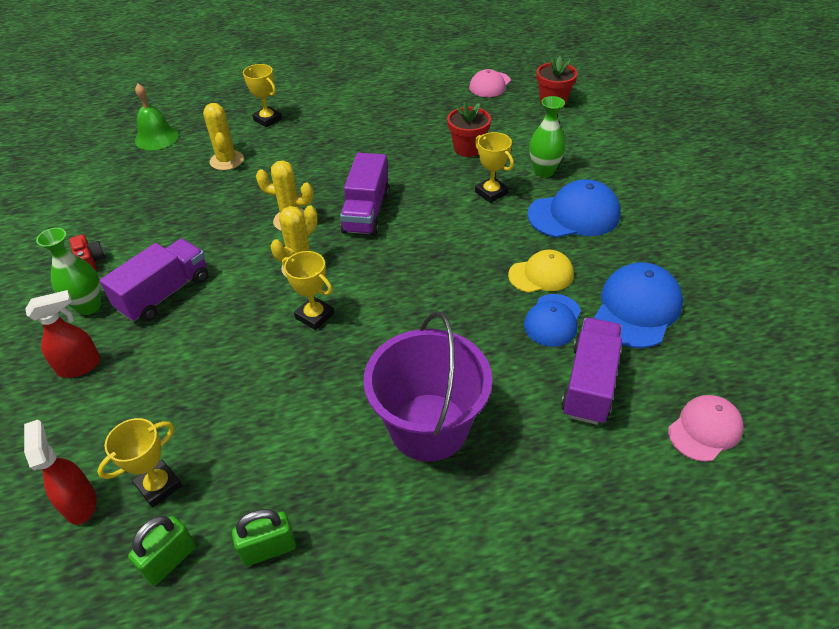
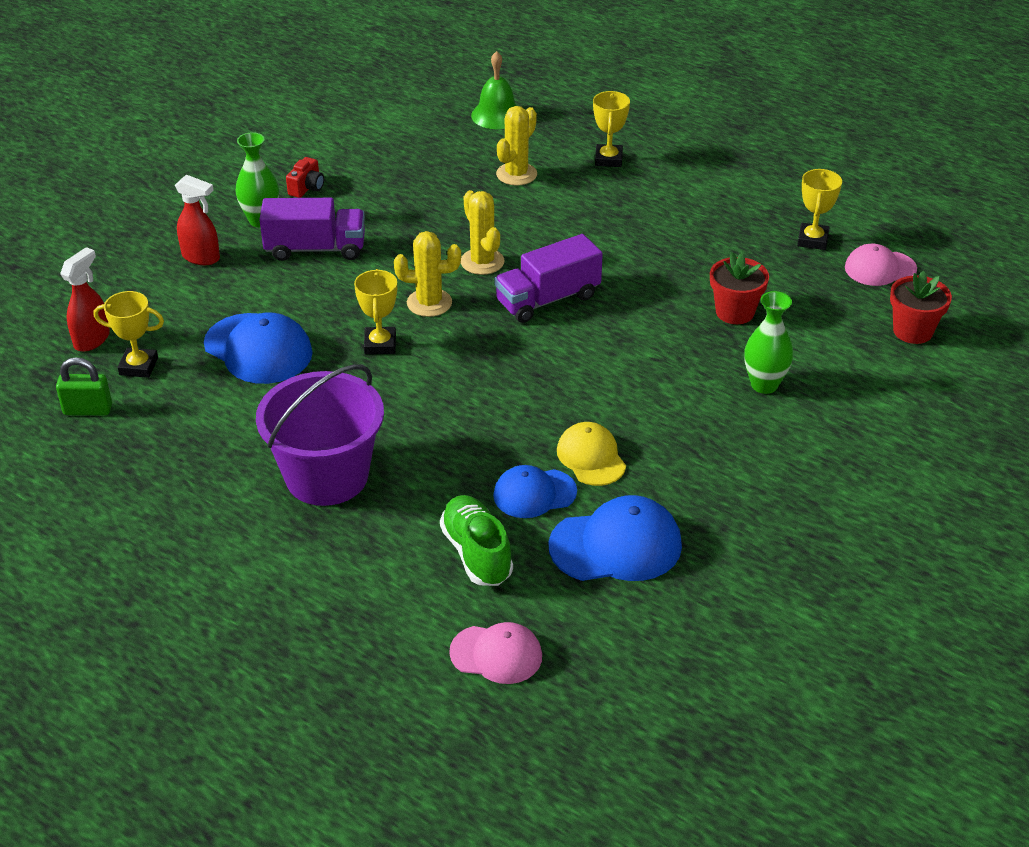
camera: 50 degrees right, 5 degrees down
(268, 549) = (137, 452): green padlock -> none
(491, 193) = (679, 364): yellow trophy -> yellow trophy (812, 240)
(541, 275) = (591, 457): yellow cap -> yellow cap turned 150 degrees counterclockwise
(574, 215) = (715, 439): blue cap -> blue cap (258, 349)
(590, 383) = (476, 553): purple truck -> green shoe

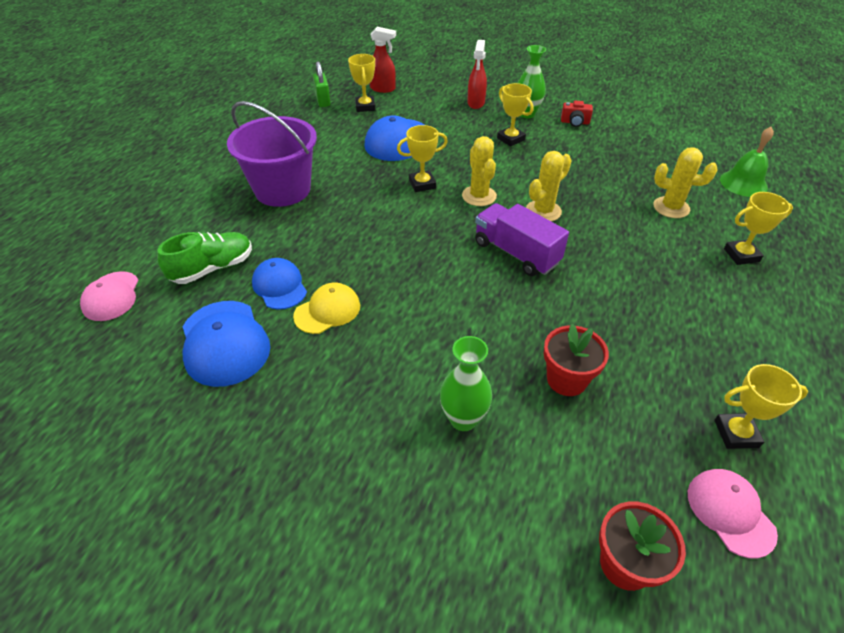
camera: 75 degrees right, 5 degrees up
(315, 249) = (510, 139): purple truck -> yellow trophy

